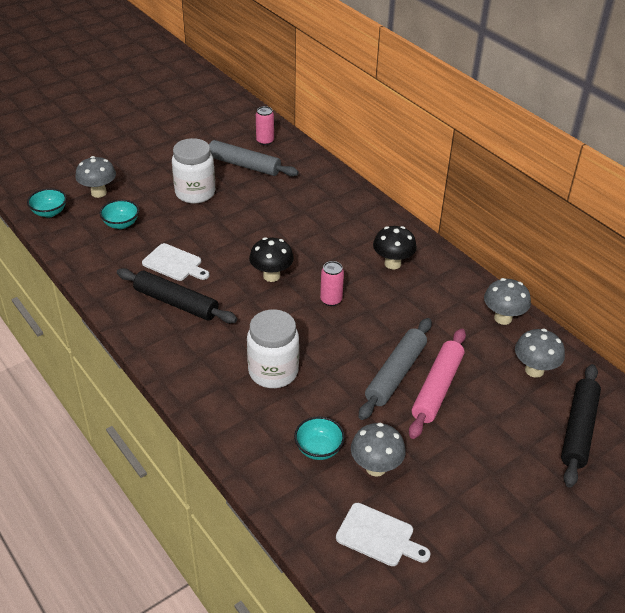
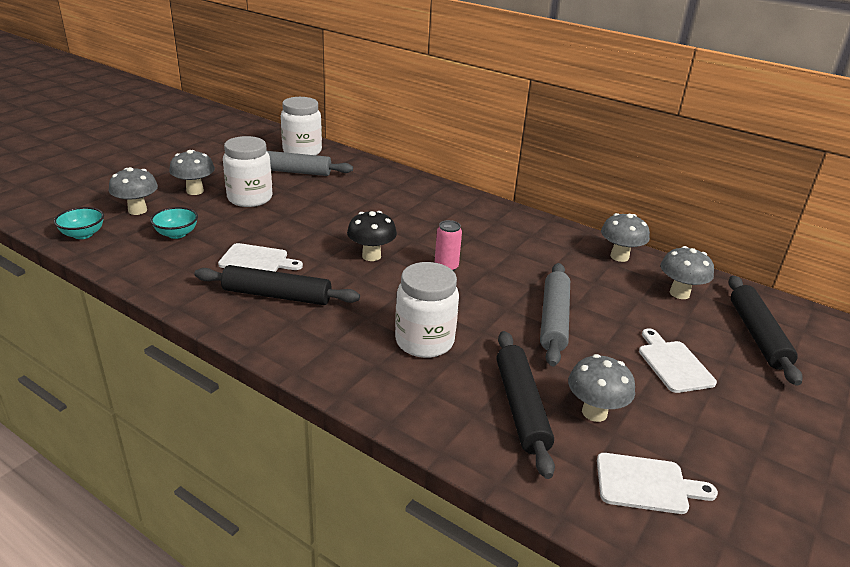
camera: 20 degrees left, 10 degrees down
(152, 177) = (195, 191): none -> grey mushroom
(265, 141) = (302, 151): pink can -> white jar
(319, 449) = (521, 407): turquoise bowl -> black rolling pin
(392, 263) = (487, 229): black mushroom -> none
(437, 388) = (603, 325): pink rolling pin -> none
(475, 440) = (673, 364): none -> white cutting board

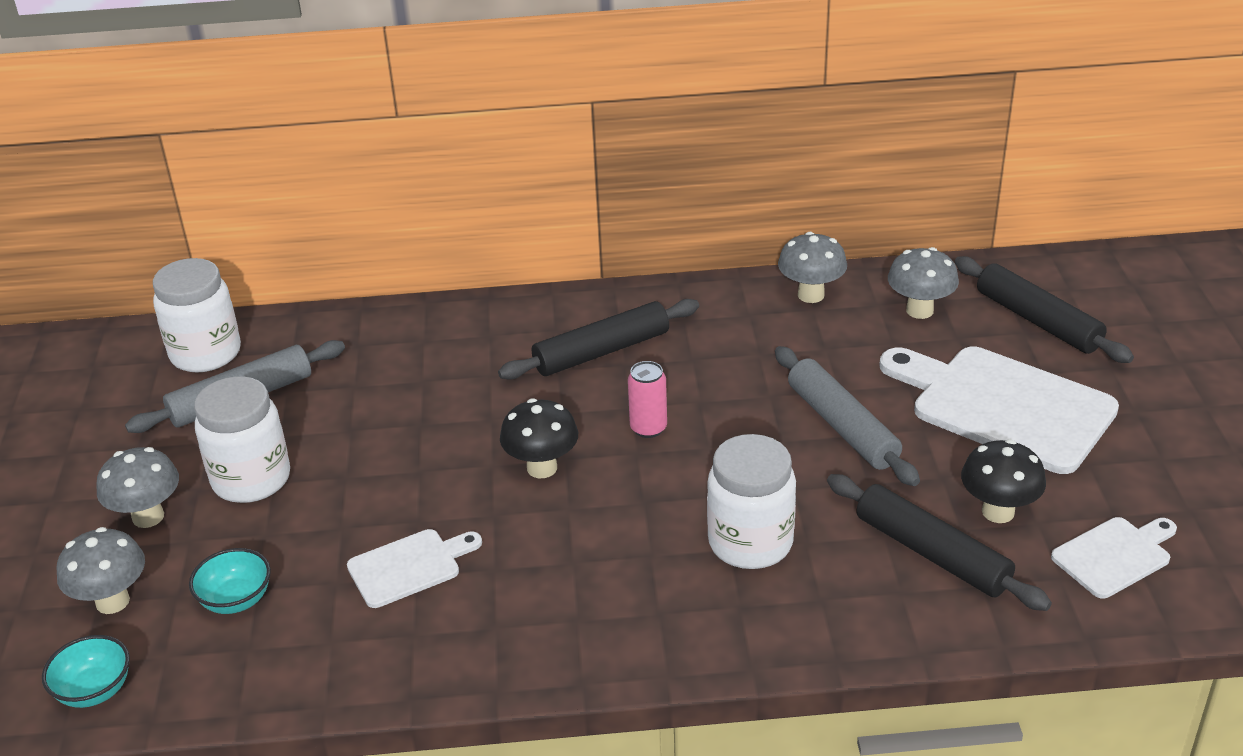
camera: 35 degrees left, 5 degrees up
(277, 295) = (508, 597): black rolling pin -> black rolling pin (601, 351)
(594, 412) = (998, 512): grey mushroom -> black mushroom
(673, 364) = (1004, 406): white cutting board -> white cutting board, size x1.94

